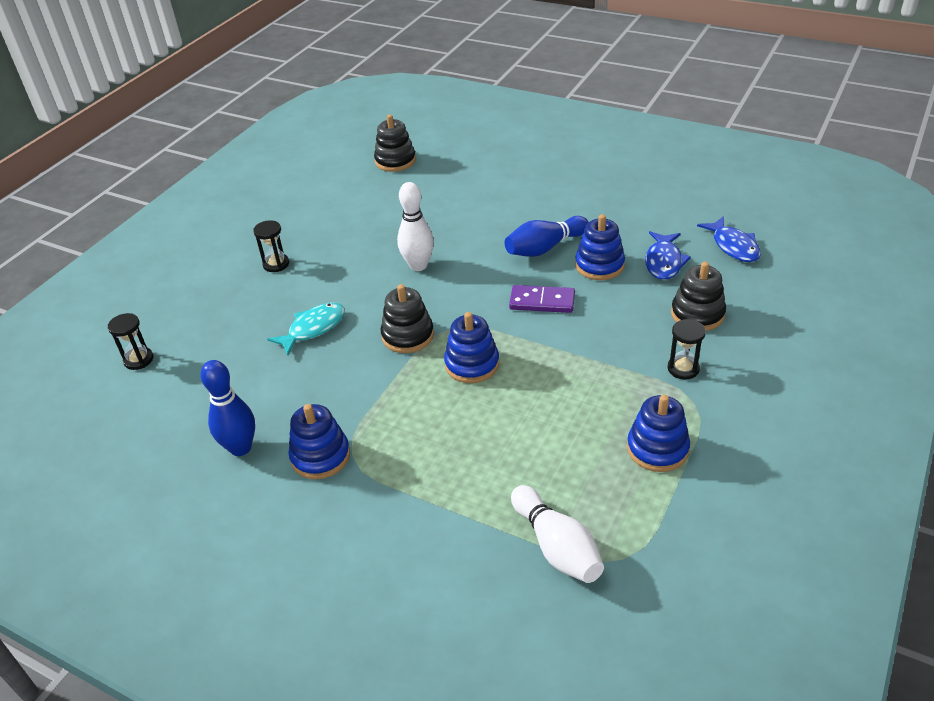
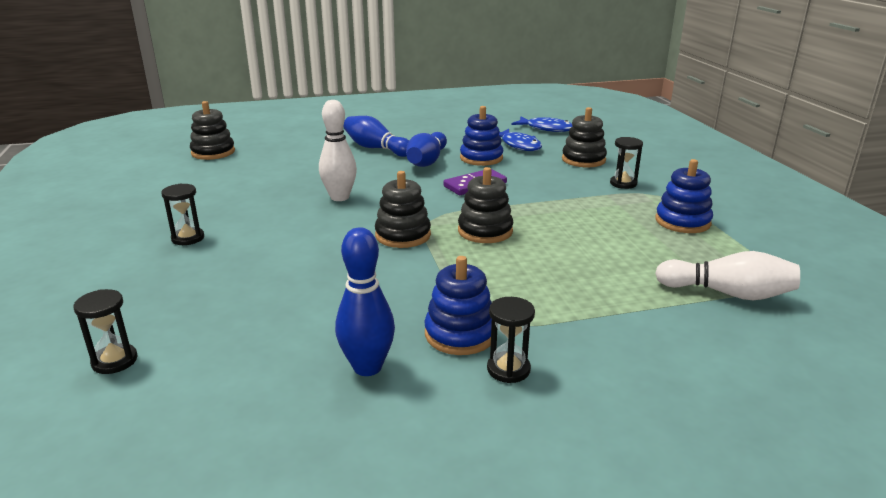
camera: 45 degrees left, 15 degrees down
(308, 504) = (508, 369): none -> black hourglass
(313, 328) = (303, 262): turquoise fish -> none
(472, 364) = (485, 231): blue stacking toy -> black stacking toy
(525, 209) = (376, 148): none -> blue bowling pin

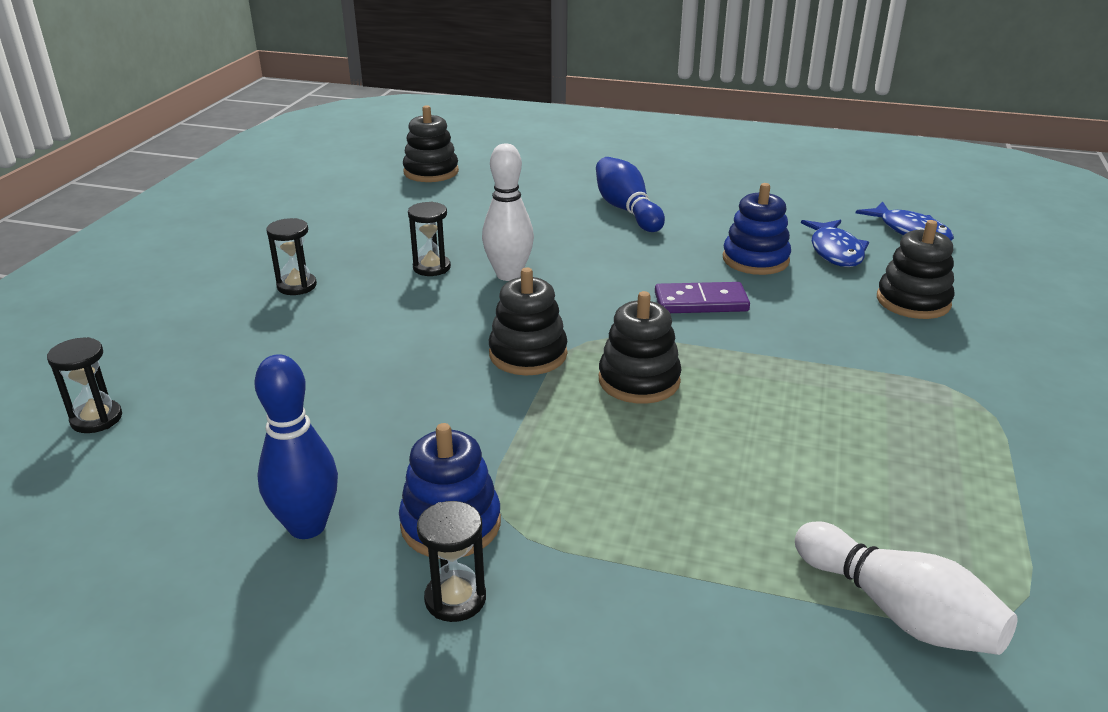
camera: 30 degrees right, 5 degrees up
(427, 161) = (673, 246): blue bowling pin -> none
(623, 183) = (934, 361): black hourglass -> black hourglass (431, 267)
(682, 222) = (963, 459): blue stacking toy -> none

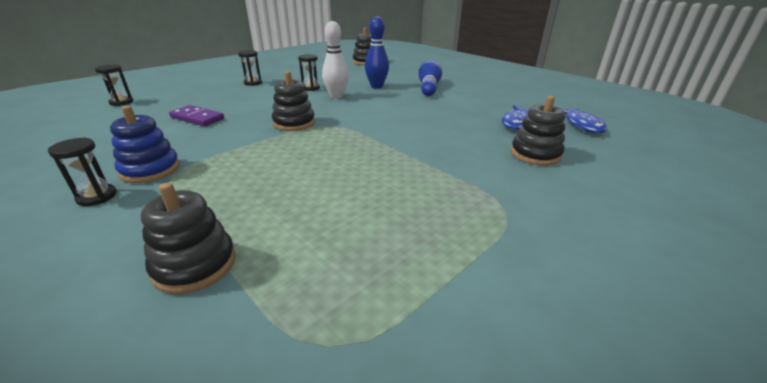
camera: 30 degrees right, 0 degrees up
(307, 526) = (107, 152): blue bowling pin -> blue bowling pin (376, 86)
(639, 380) = (323, 145): black stacking toy -> black stacking toy (195, 265)
(701, 302) = (407, 125): purple domino -> purple domino (197, 118)
(755, 260) = (465, 116): blue stacking toy -> none
(897, 611) = (264, 303): white bowling pin -> none

